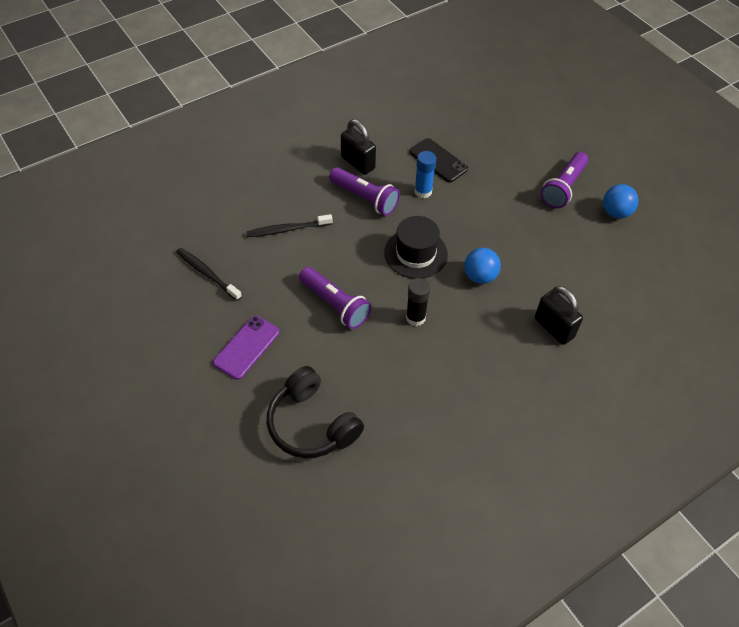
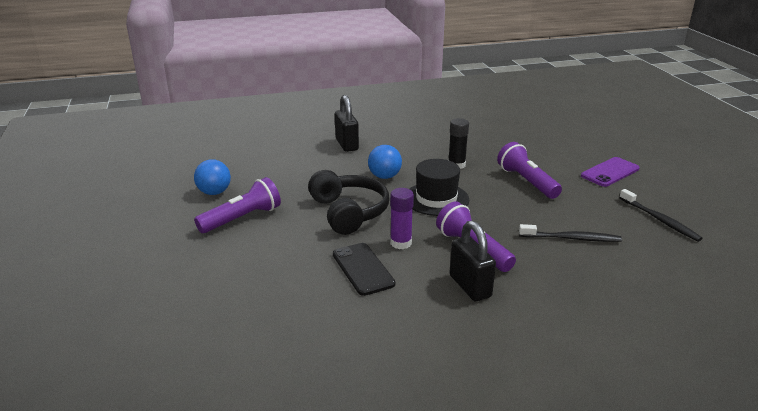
camera: 160 degrees left, 25 degrees down
(311, 424) = (555, 135): black headphones -> black headphones (349, 212)
(423, 191) = (401, 243): blue glue stick -> purple glue stick

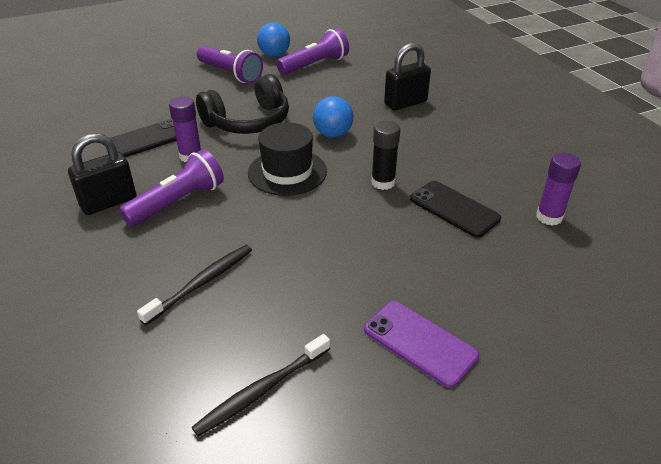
camera: 80 degrees right, 10 degrees up
(489, 147) = (454, 209): none -> black phone
(499, 124) = (549, 217): none -> purple glue stick
(527, 182) = (353, 245): purple flashlight -> purple flashlight (315, 65)
(572, 238) = (202, 283): black toothbrush -> black toothbrush turned 135 degrees counterclockwise

